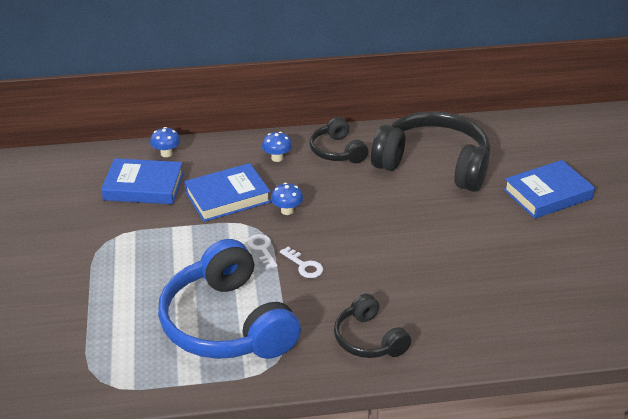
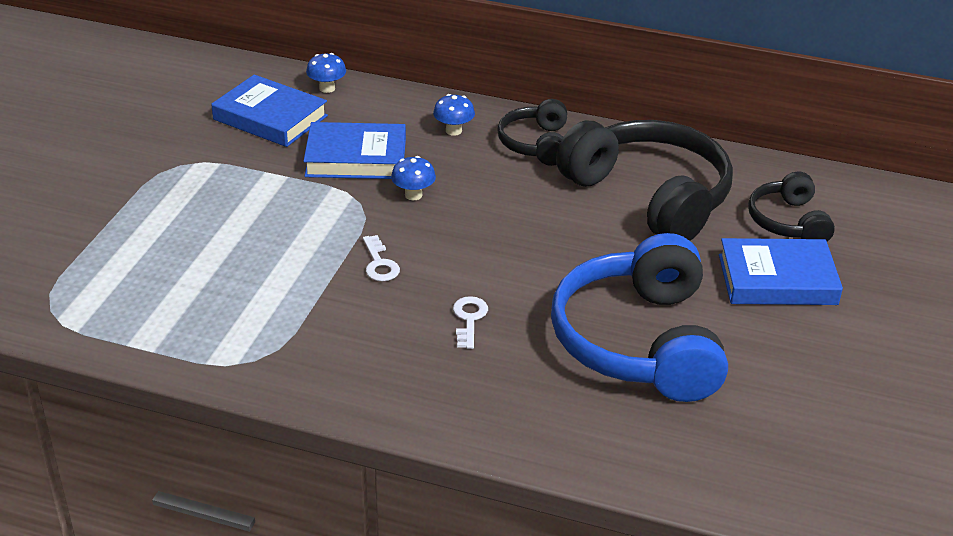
camera: 25 degrees right, 0 degrees up
(228, 323) = (236, 298): blue headphones -> blue headphones (640, 342)
(262, 249) = (346, 229): white key -> white key (469, 319)
(369, 339) = (385, 373): black headphones -> black headphones (788, 222)

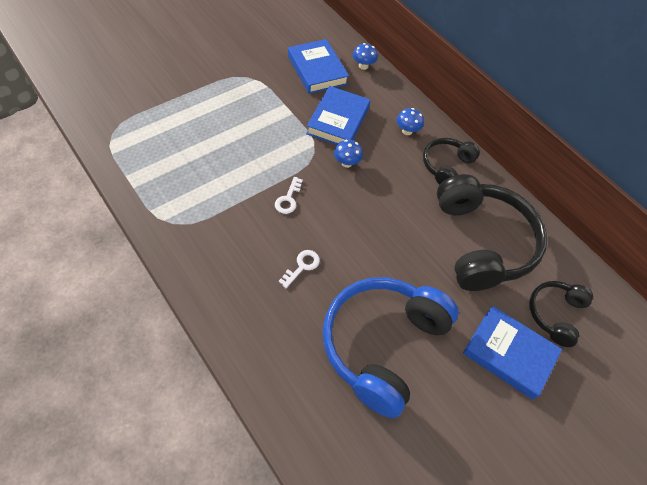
camera: 30 degrees right, 20 degrees up
(356, 158) = (338, 121): blue book -> blue book turned 75 degrees clockwise

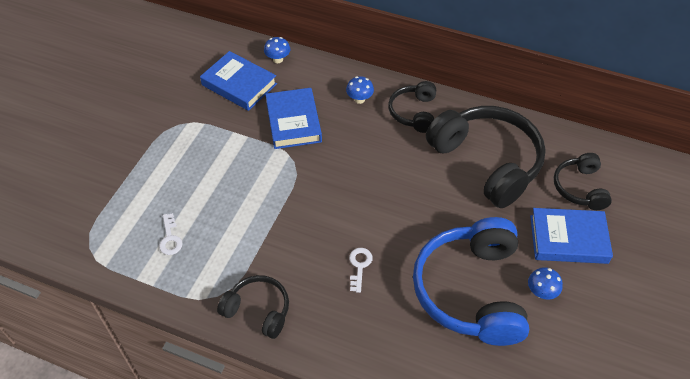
camera: 25 degrees left, 5 degrees down
(194, 253) = (258, 310): none -> black headphones
(288, 199) = (303, 215): white key -> white key (170, 238)
(346, 163) = (329, 155): blue mushroom -> blue mushroom (541, 292)

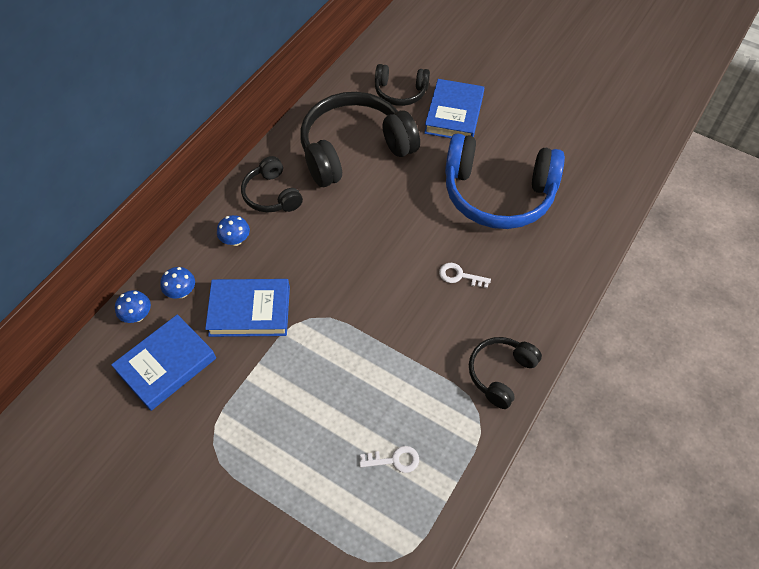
camera: 80 degrees left, 5 degrees up
(414, 113) = (272, 195): black headphones -> black headphones turned 45 degrees clockwise
(541, 292) = (505, 146): blue mushroom -> blue mushroom (181, 292)

